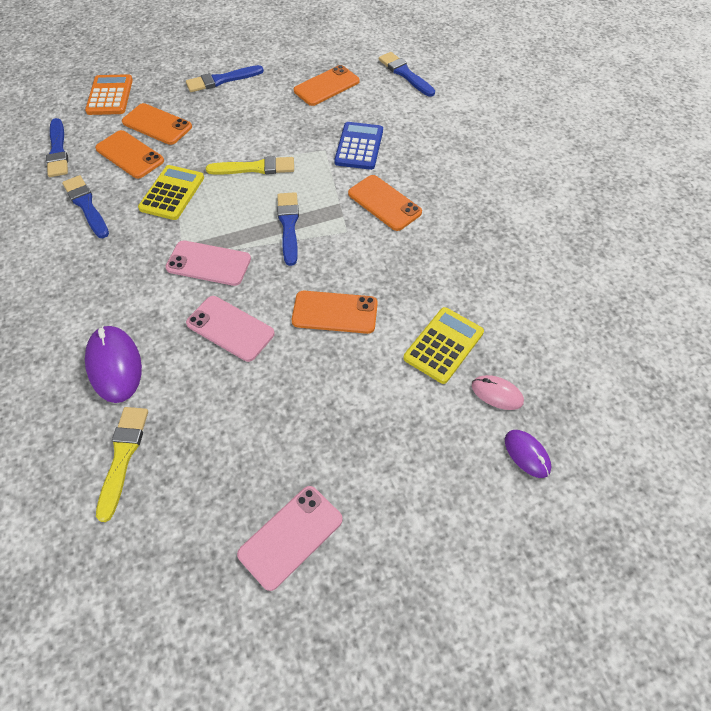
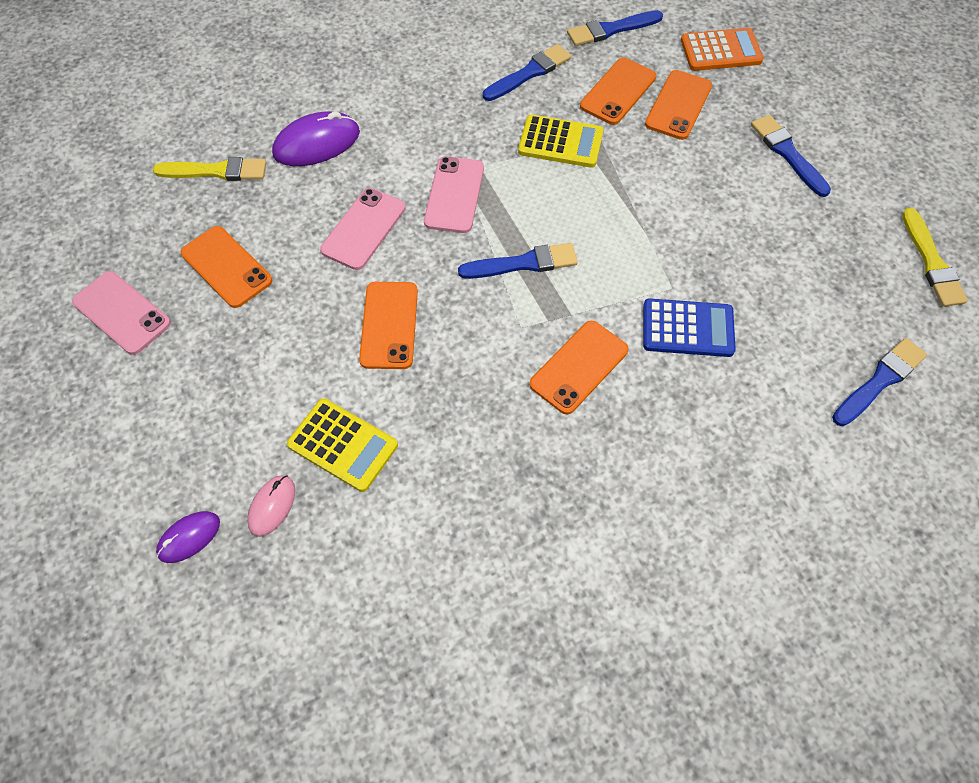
camera: 85 degrees right, 5 degrees up
(255, 168) = (619, 215): yellow brush -> yellow brush (932, 262)
(326, 86) = (813, 277): orange phone -> orange phone (226, 267)

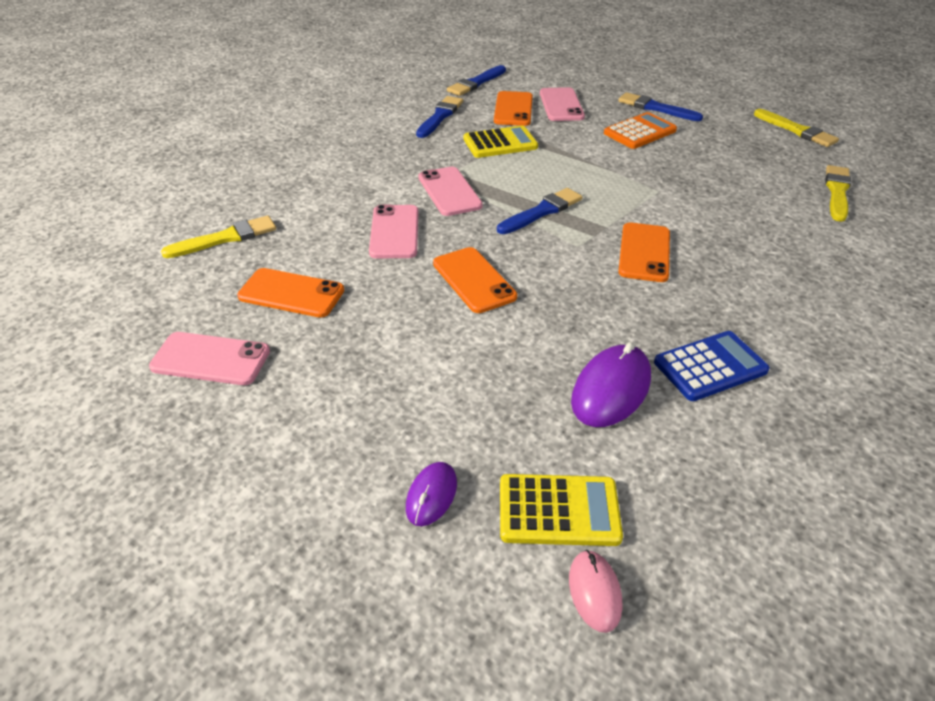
camera: 30 degrees left, 20 degrees down
(272, 506) = (489, 436): pink mouse -> pink mouse (594, 592)
(316, 143) = (304, 196): purple mouse -> purple mouse (611, 389)
(343, 445) = (511, 368): yellow calculator -> yellow calculator (558, 511)
(678, 105) = (561, 105): orange phone -> pink phone
(687, 328) = (693, 207): blue calculator -> blue calculator (710, 367)
(720, 51) = (560, 75): orange calculator -> orange calculator (640, 132)
(880, 380) = (837, 192): blue brush -> yellow brush

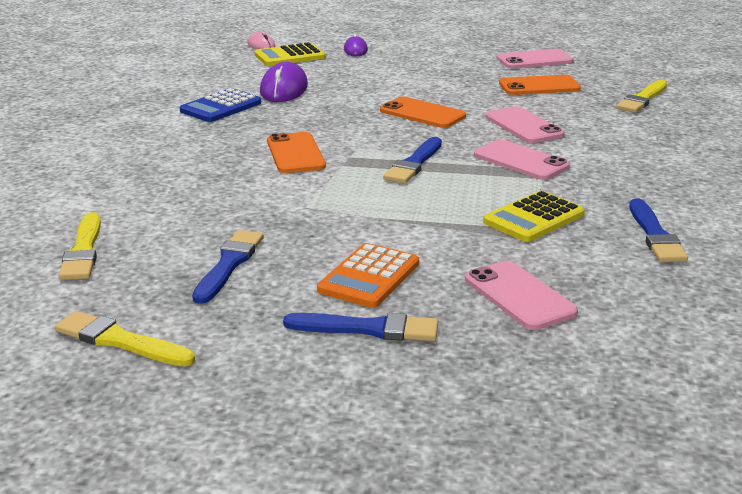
camera: 155 degrees right, 15 degrees down
(476, 83) = (696, 305): blue brush -> blue brush (229, 264)
(513, 109) = (578, 270): orange phone -> none

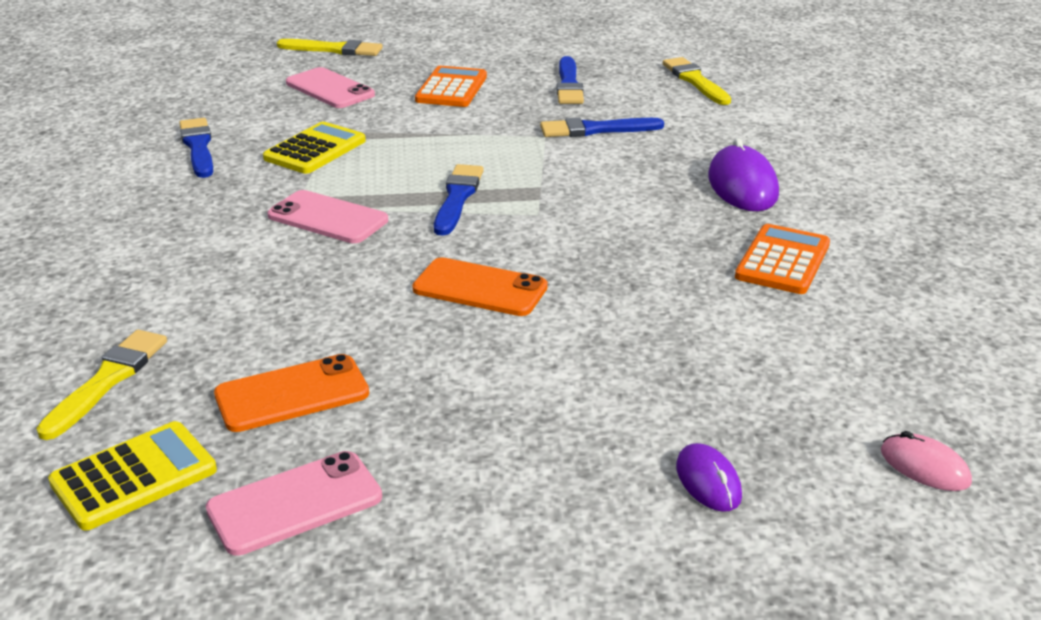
camera: 165 degrees right, 5 degrees up
(120, 341) = (595, 40): yellow brush -> yellow brush (334, 49)
(221, 107) = (783, 261): blue calculator -> orange calculator
(284, 89) = (733, 317): purple mouse -> purple mouse (742, 186)
(289, 56) = (822, 429): yellow calculator -> yellow calculator (134, 477)
(295, 153) = (606, 194): orange phone -> none
(368, 329) = (436, 61): blue brush -> blue brush (596, 130)
(523, 126) = (323, 282): pink phone -> none

